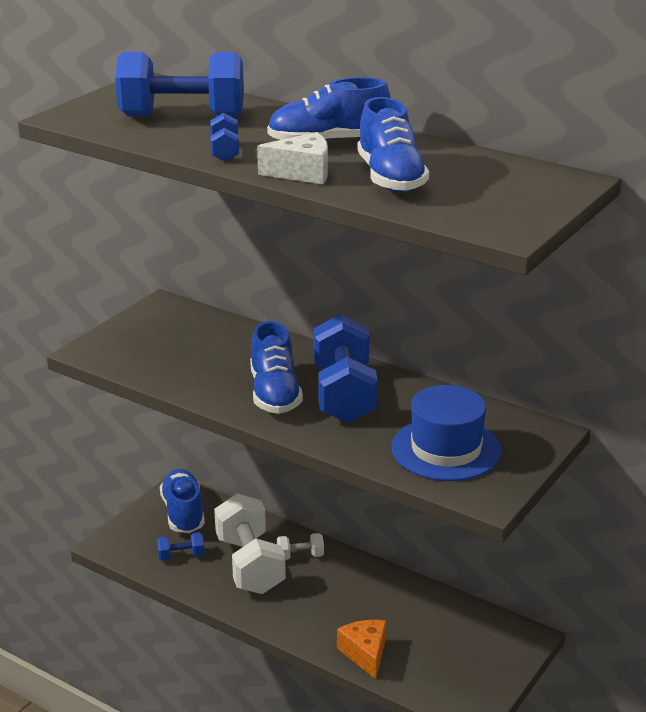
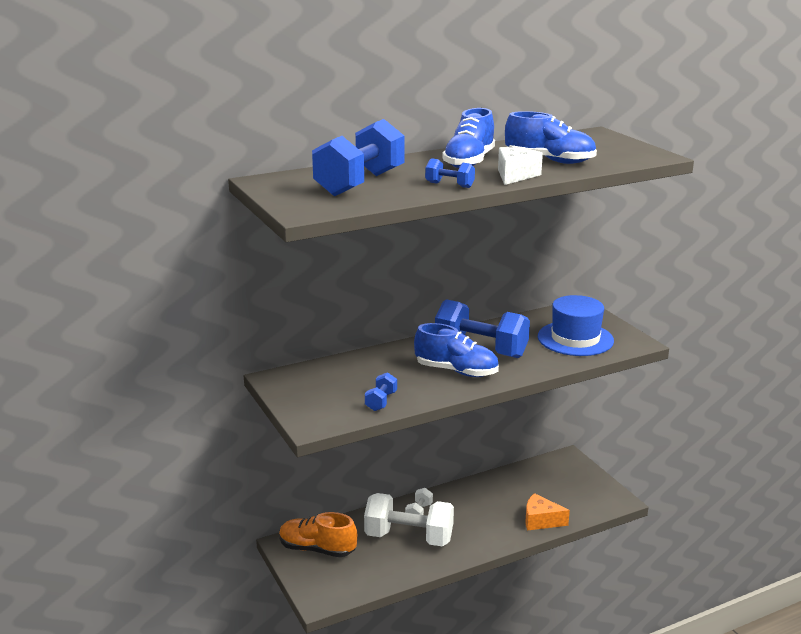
camera: 60 degrees left, 5 degrees down
(181, 556) = (369, 566): blue dumbbell -> blue dumbbell (381, 401)
(183, 513) = (317, 549): blue shoe -> orange shoe

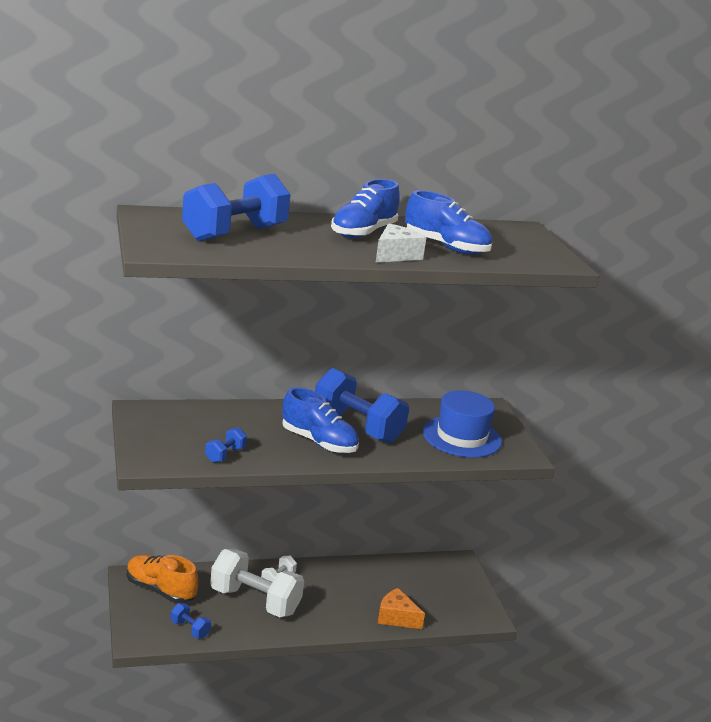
camera: 10 degrees right, 0 degrees up
(449, 185) = (320, 252): blue dumbbell -> blue dumbbell (190, 629)

